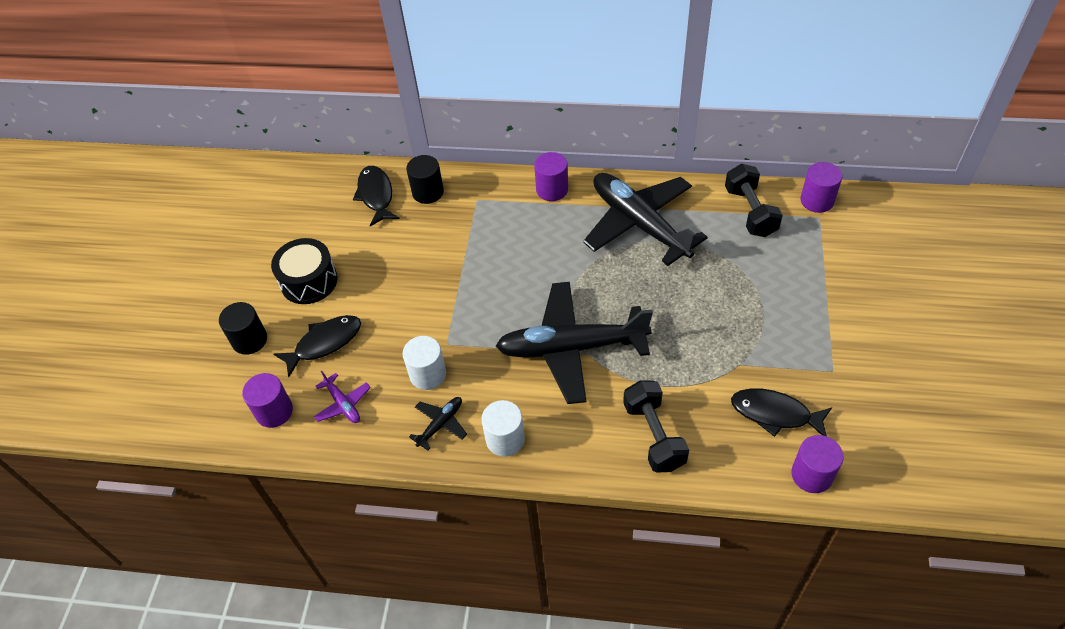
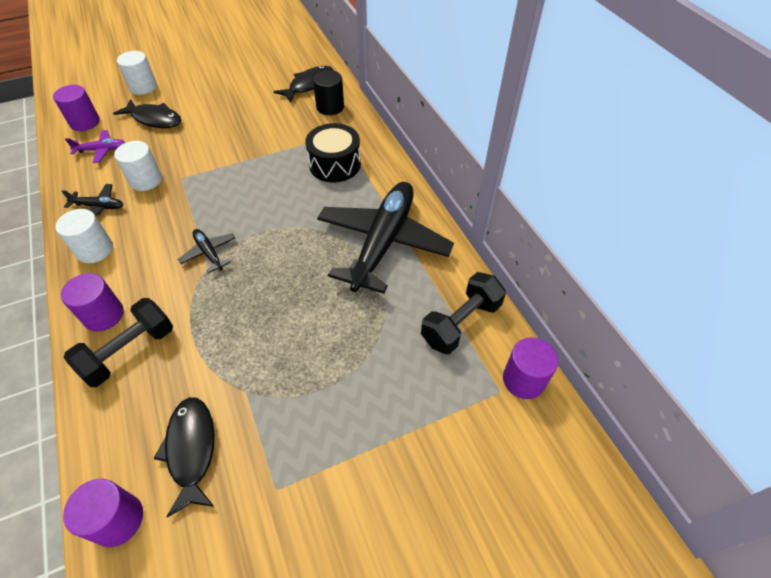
camera: 55 degrees right, 0 degrees up
(249, 340) = (143, 87): black cylinder -> white cylinder
(309, 281) = (208, 89): black drum -> black drum (335, 164)
(343, 404) = (102, 150): purple plane -> purple plane turned 120 degrees counterclockwise
(552, 190) = (383, 171): purple cylinder -> purple cylinder (104, 315)
(571, 348) = (209, 253): black plane -> black plane, size x0.42

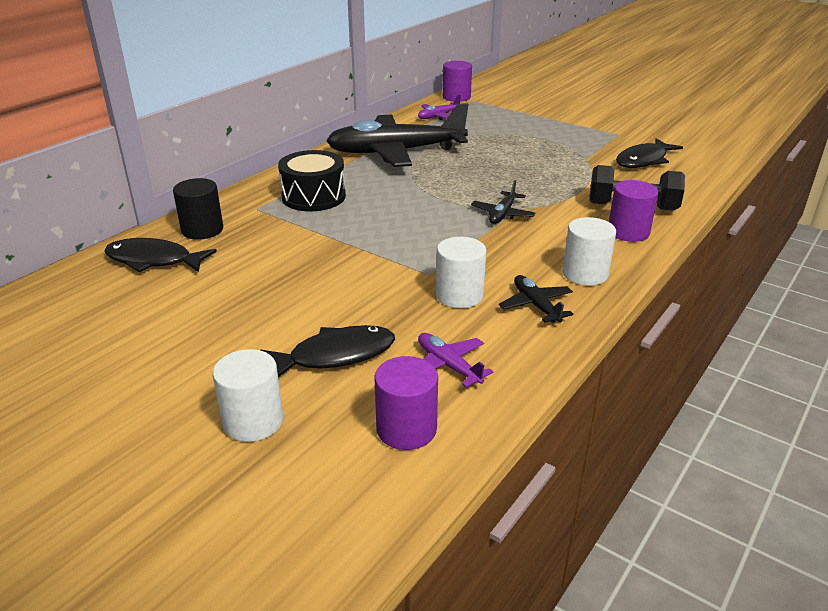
camera: 120 degrees left, 20 degrees down
(118, 520) = (709, 164): purple cylinder -> none
(154, 119) = (335, 355): black fish -> black fish turned 75 degrees clockwise
(461, 323) = (438, 116): black dumbbell -> purple plane

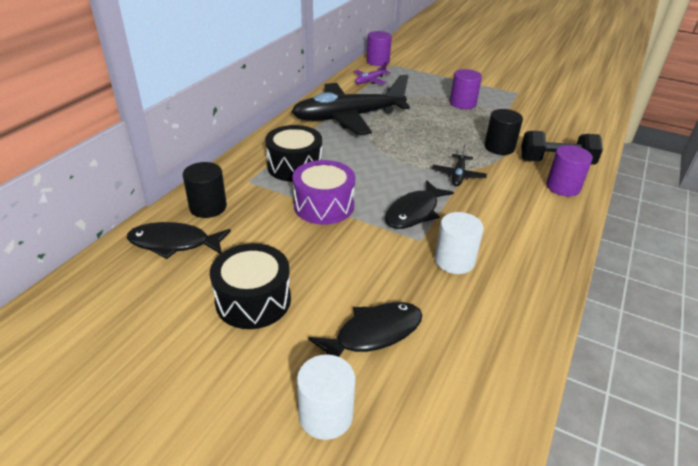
camera: 10 degrees left, 5 degrees up
(217, 316) = (253, 300): none -> black drum
(331, 235) = (324, 205): none -> purple drum
(406, 429) = (463, 408): purple cylinder -> purple cylinder (462, 103)
(448, 365) = (472, 335): purple plane -> none
(536, 305) = (519, 265): black plane -> none
(567, 189) = (499, 147): none -> black cylinder
(585, 274) = (546, 231): white cylinder -> none
(643, 160) = (547, 117): black fish -> black fish (414, 212)

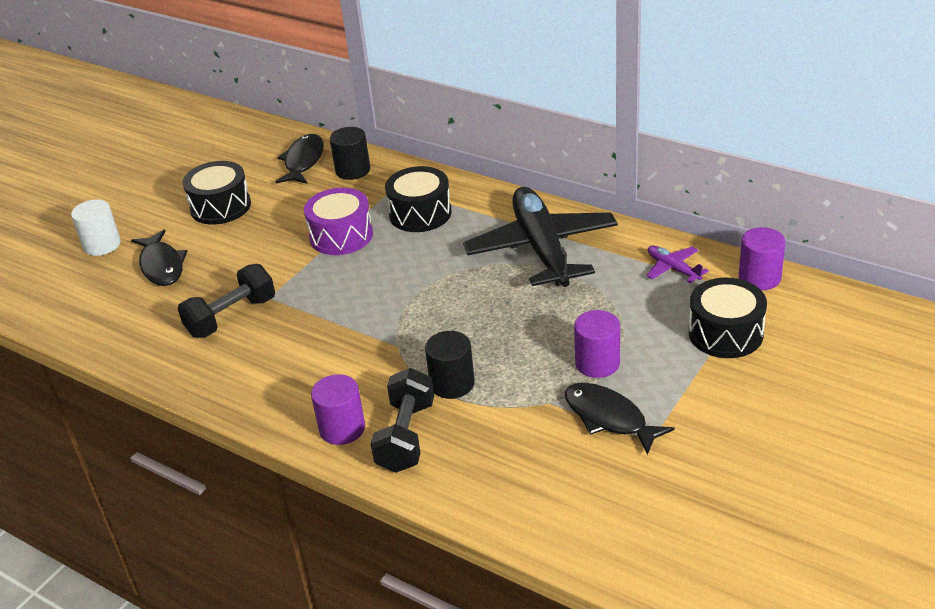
camera: 100 degrees right, 0 degrees up
(414, 212) = (316, 295): black fish -> black fish (609, 418)
(427, 72) = (725, 333): none -> black drum
(454, 260) = (231, 317): white cylinder -> black dumbbell
(458, 175) = (384, 335): black plane -> none

